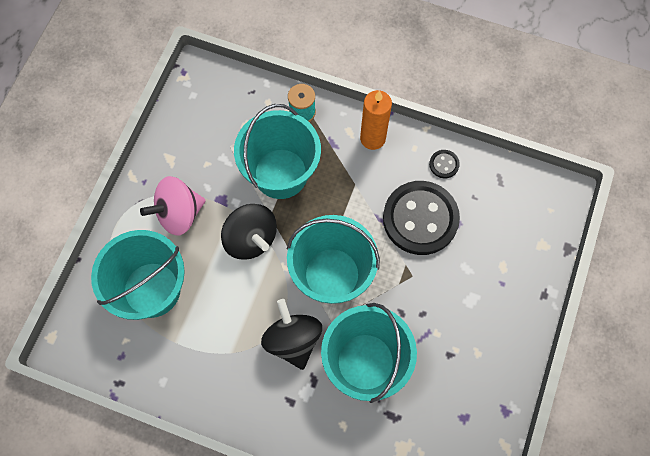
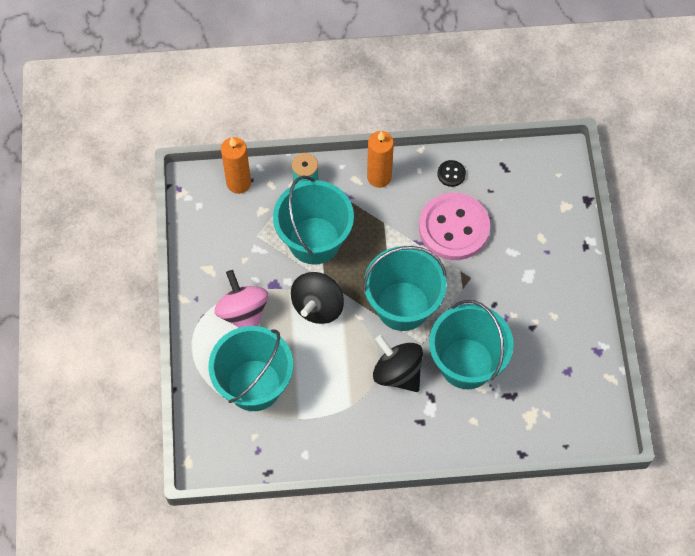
camera: 25 degrees left, 5 degrees down
(179, 214) = (243, 312): pink spinning top -> pink spinning top turned 120 degrees clockwise
(239, 89) = (238, 183): none -> orange candle
(251, 239) = (317, 306): black spinning top -> black spinning top turned 90 degrees clockwise
(420, 219) = (454, 228): black button -> pink button

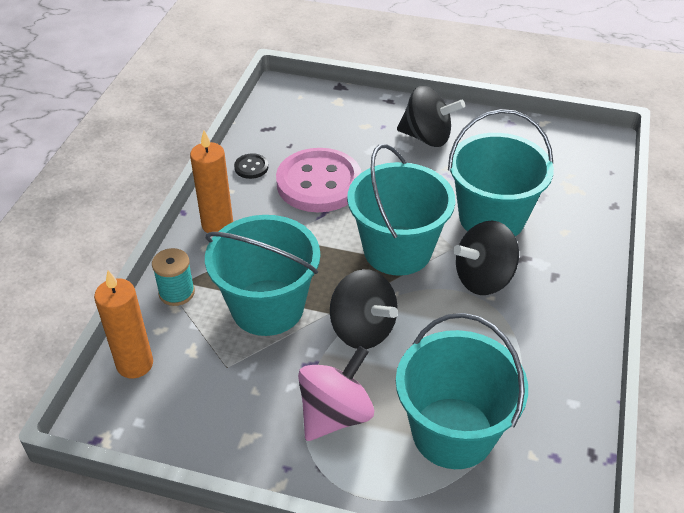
camera: 70 degrees left, 20 degrees down
(243, 312) = (335, 414): pink spinning top -> pink spinning top turned 135 degrees clockwise
(547, 290) = (427, 137): none -> black spinning top

